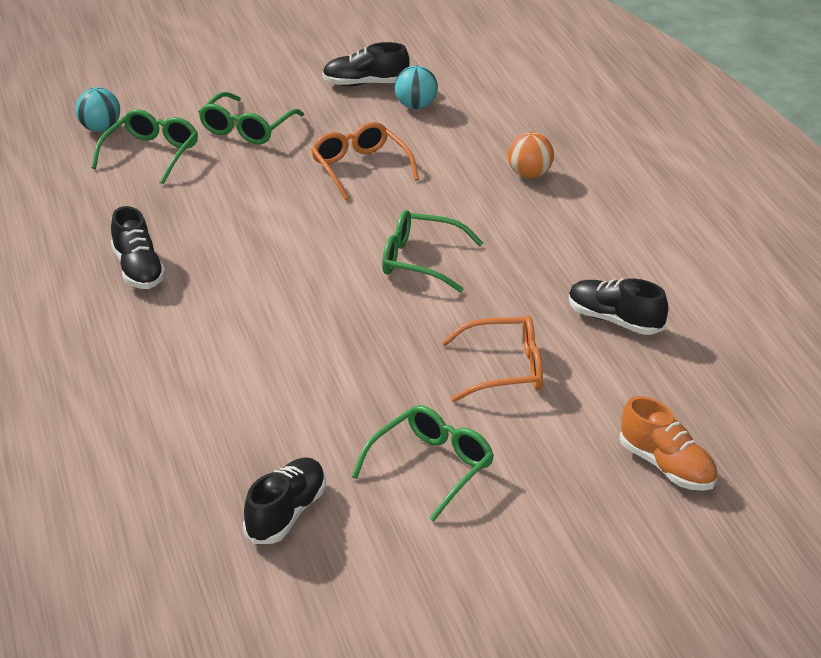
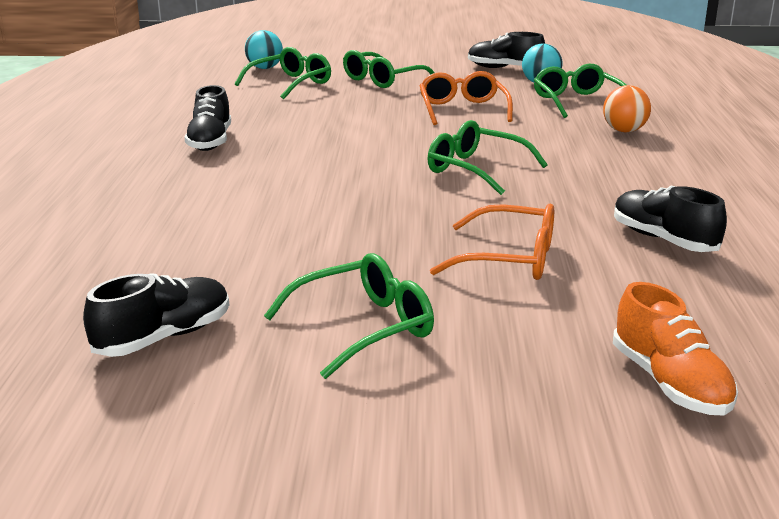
camera: 20 degrees right, 10 degrees down
(467, 134) = (577, 102): none -> green glasses

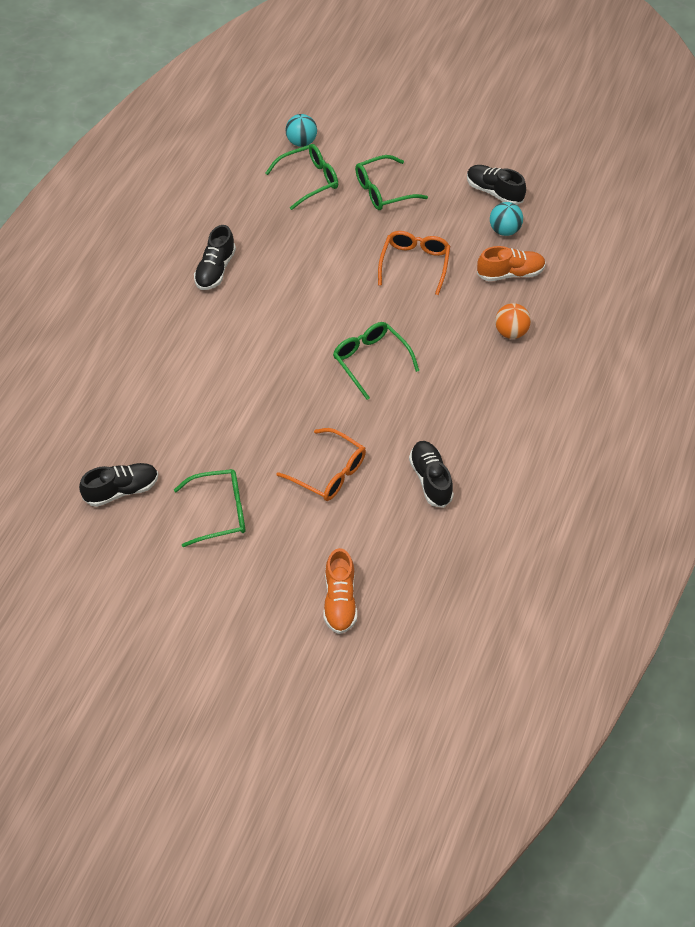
camera: 20 degrees right, 30 degrees up
(577, 102) = (510, 273): green glasses -> orange shoe

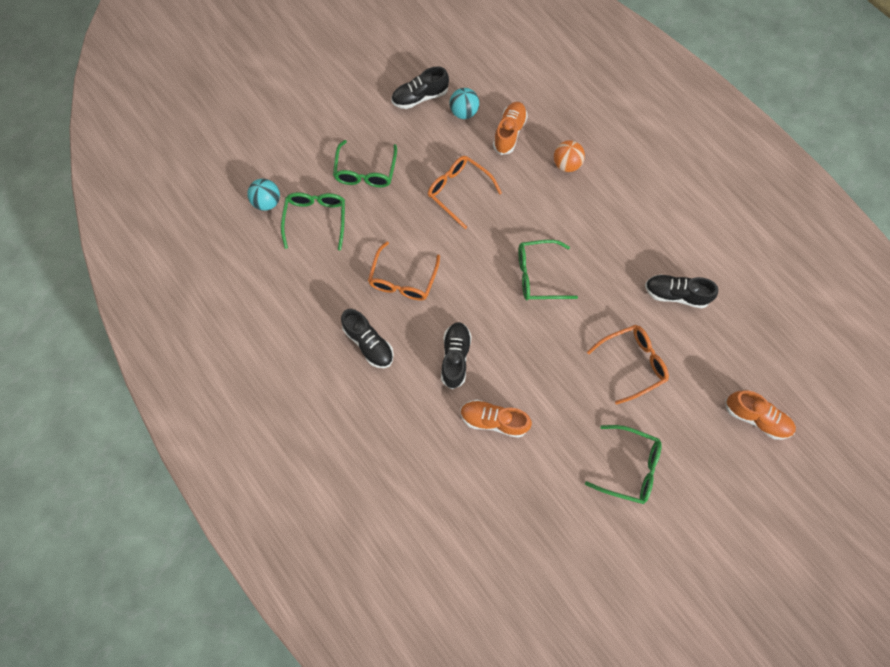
camera: 60 degrees left, 15 degrees up
(122, 490) = (567, 537): black shoe -> black shoe (455, 357)
(200, 389) = (493, 420): none -> orange shoe
(219, 512) = (629, 467): green glasses -> green glasses turned 90 degrees clockwise
(294, 265) = (403, 279): none -> orange glasses

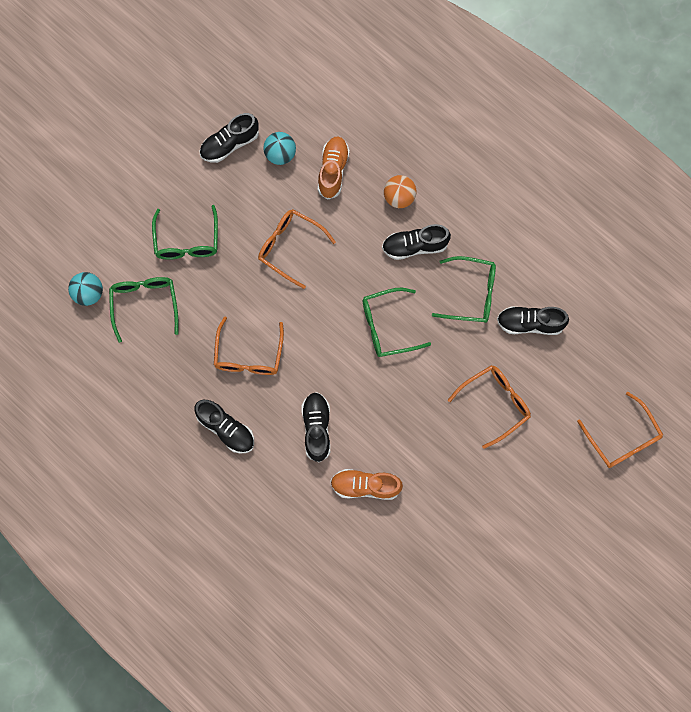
camera: 10 degrees left, 5 degrees up
(574, 208) = (414, 246): none -> black shoe
(629, 467) = (504, 509): green glasses -> green glasses (471, 294)
(756, 418) = (622, 438): orange shoe -> orange glasses

